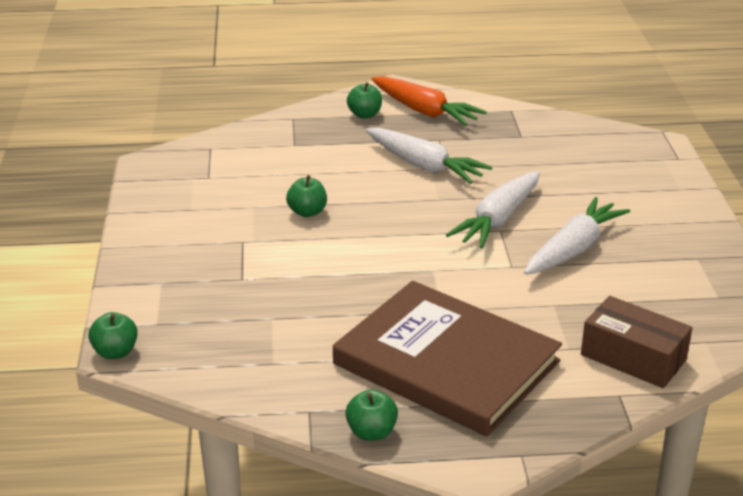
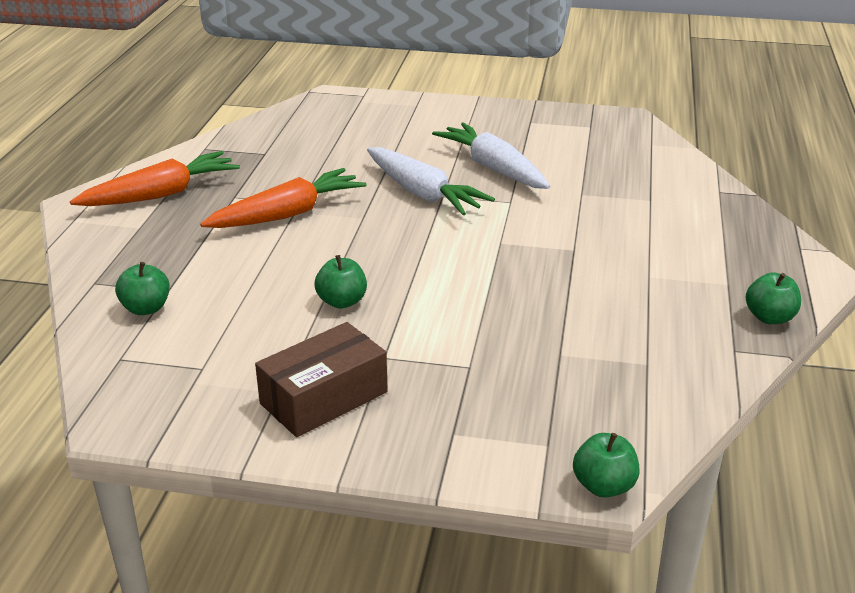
camera: 75 degrees left, 0 degrees up
(364, 115) = (133, 232): green apple -> green apple (146, 308)
(424, 166) = (286, 214): white carrot -> orange carrot
(446, 363) = (663, 261): brown book -> none
(633, 357) = (668, 175): brown box -> brown box (324, 398)

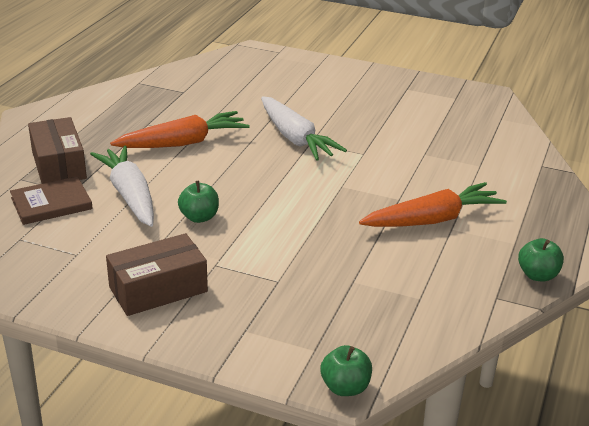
camera: 10 degrees right, 0 degrees up
(138, 259) = (58, 165): none -> brown box
(146, 308) = (51, 203): green apple -> brown book
(160, 194) = (92, 116): orange carrot -> orange carrot (432, 220)
(493, 168) = (361, 124): white carrot -> white carrot (130, 195)

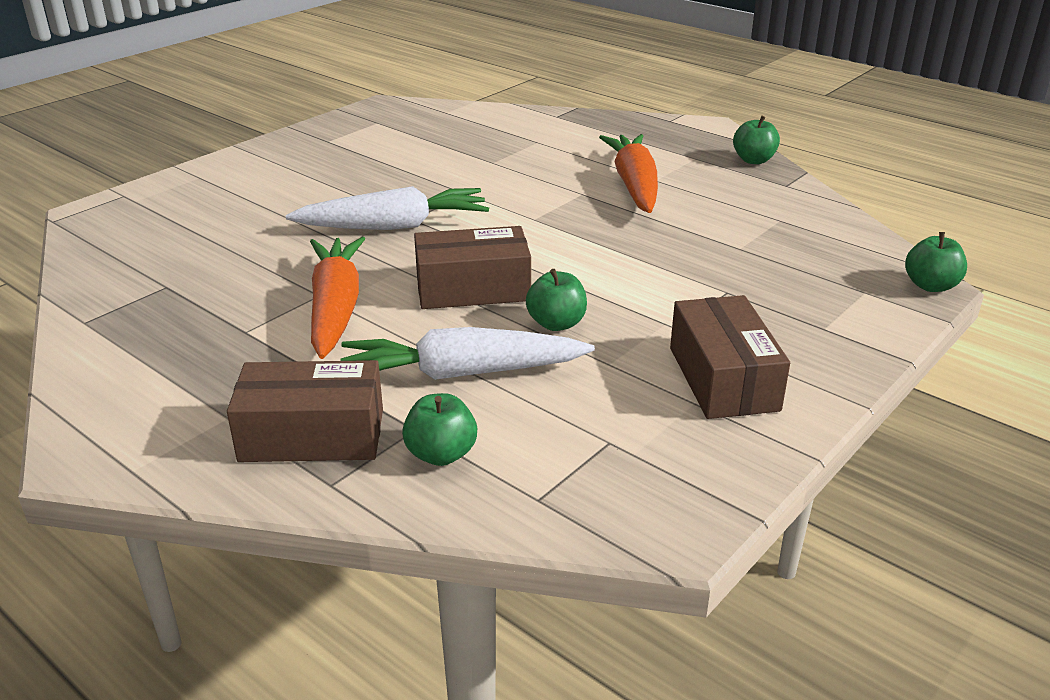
camera: 70 degrees left, 0 degrees up
(51, 203) = (441, 454): brown book -> green apple
(228, 181) = (473, 289): none -> brown box

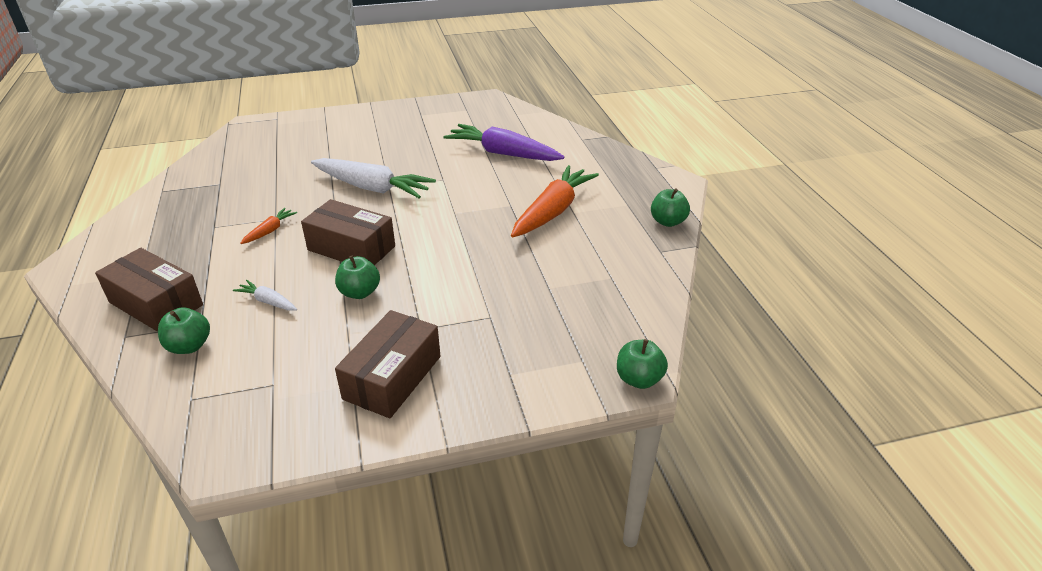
camera: 35 degrees right, 5 degrees up
(335, 309) = (269, 231): orange carrot -> orange carrot, size x0.46
(463, 373) = (268, 302): white carrot -> white carrot, size x0.46
(494, 151) = (503, 153): none -> purple carrot

